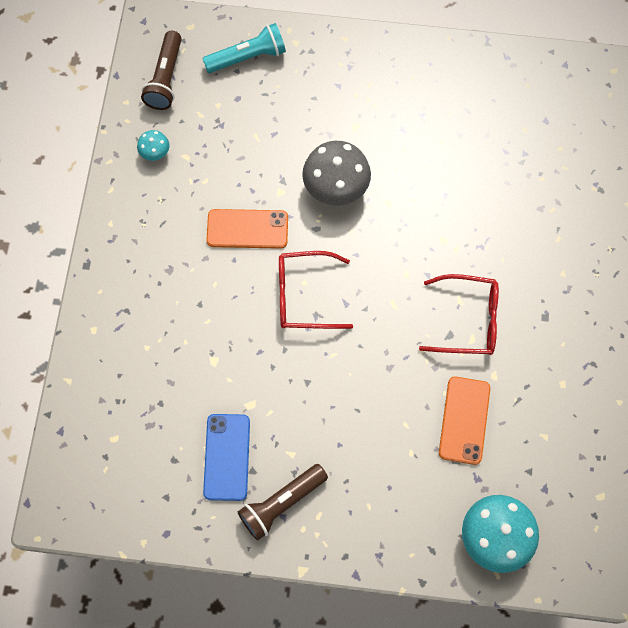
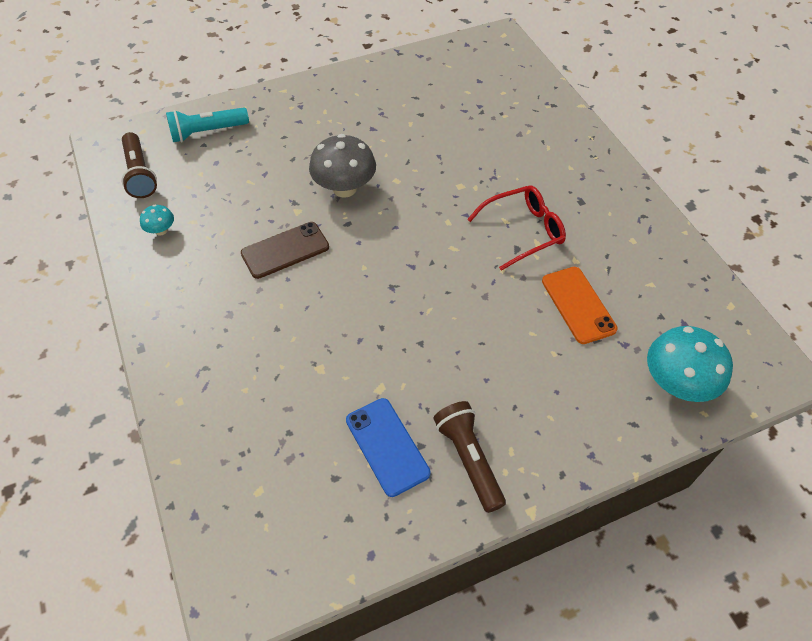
camera: 30 degrees left, 15 degrees down
(247, 57) = (207, 132): turquoise flashlight -> turquoise flashlight turned 150 degrees counterclockwise
(247, 229) = (285, 250): orange phone -> brown phone
(282, 503) = (469, 459): brown flashlight -> brown flashlight turned 135 degrees clockwise
(305, 296) = (372, 277): red glasses -> none

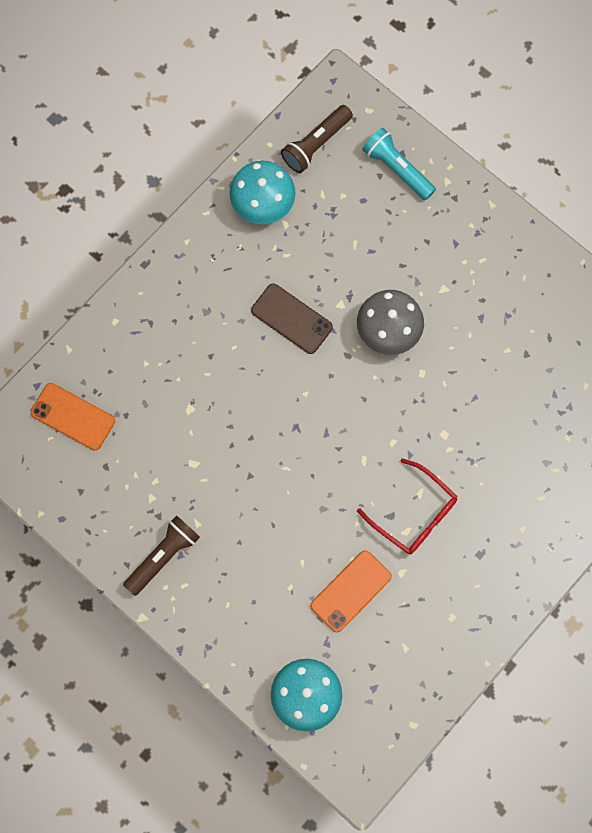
camera: 65 degrees right, 20 degrees up
(161, 230) = (263, 204): turquoise mushroom -> turquoise mushroom, size x2.06
(256, 490) = (72, 417): none -> orange phone
(387, 446) = (147, 492): blue phone -> none

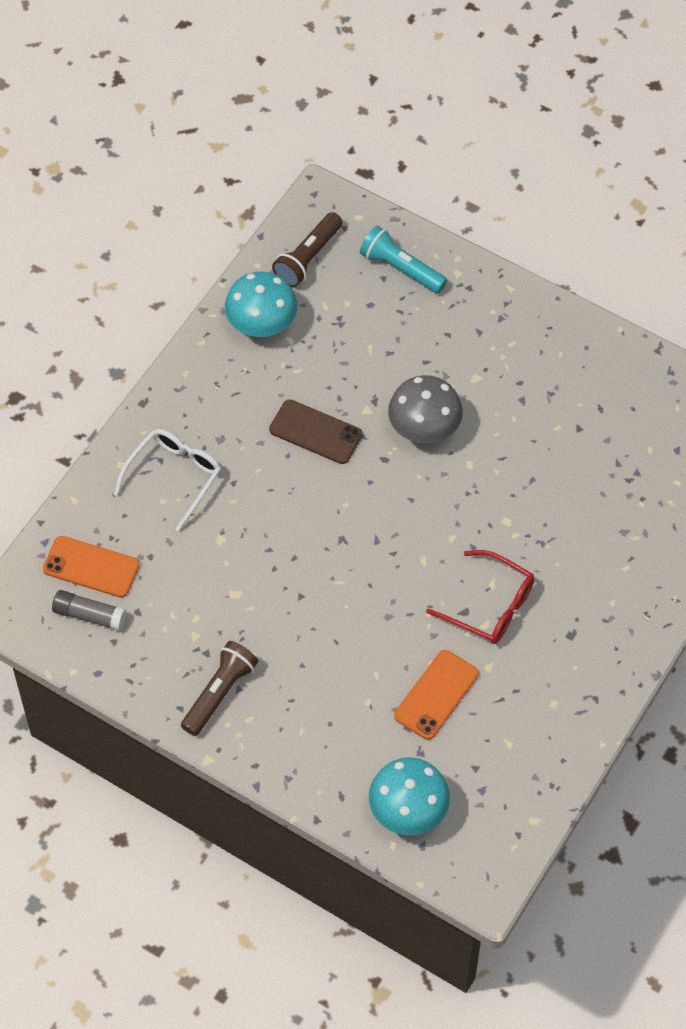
camera: 10 degrees left, 15 degrees down
(64, 462) = (89, 615): none -> grey glue stick
(159, 342) = (174, 477): none -> white glasses

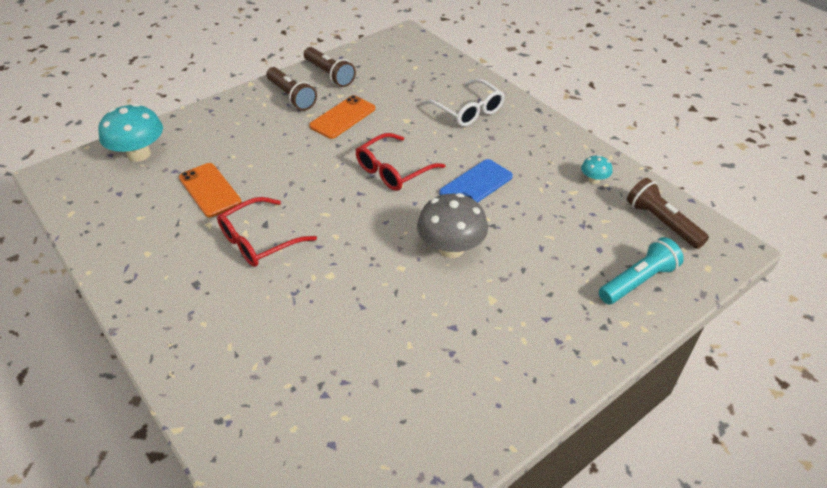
camera: 110 degrees right, 15 degrees down
(89, 615) = (382, 61): grey glue stick -> none
(91, 567) = (416, 67): orange phone -> orange phone (342, 117)
(149, 669) = (329, 74): none -> brown flashlight
(261, 324) = (594, 180): turquoise mushroom -> turquoise mushroom, size x0.49
(315, 432) = (476, 185): brown phone -> blue phone
(323, 520) = (394, 170): none -> red glasses

